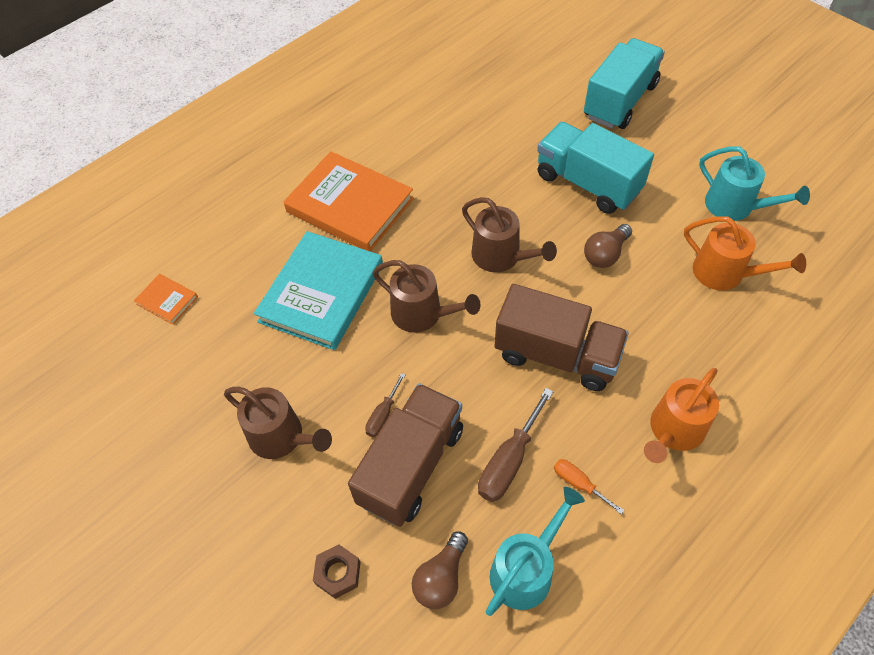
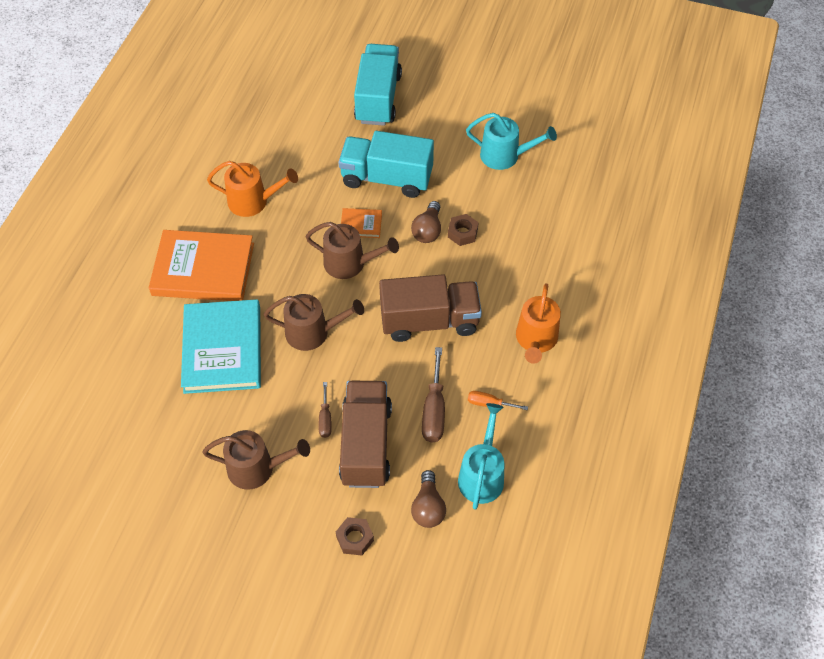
camera: 30 degrees left, 0 degrees up
(167, 300) = (94, 408): orange book -> orange book (361, 224)
(644, 272) = (462, 233): none -> brown nut
(725, 273) = (520, 211): orange watering can -> orange watering can (253, 201)

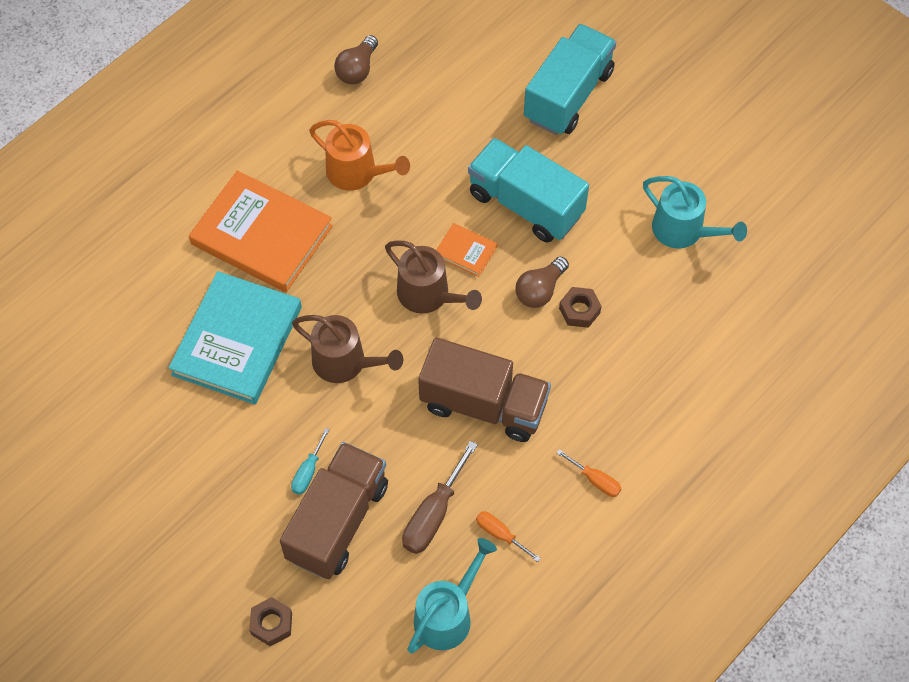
camera: 25 degrees right, 5 degrees up
(257, 468) = (207, 496): brown watering can -> none
(325, 419) = (308, 472): brown screwdriver -> turquoise screwdriver
(428, 507) = (368, 625): brown light bulb -> brown light bulb (357, 69)
(536, 340) = (595, 480): orange watering can -> orange screwdriver

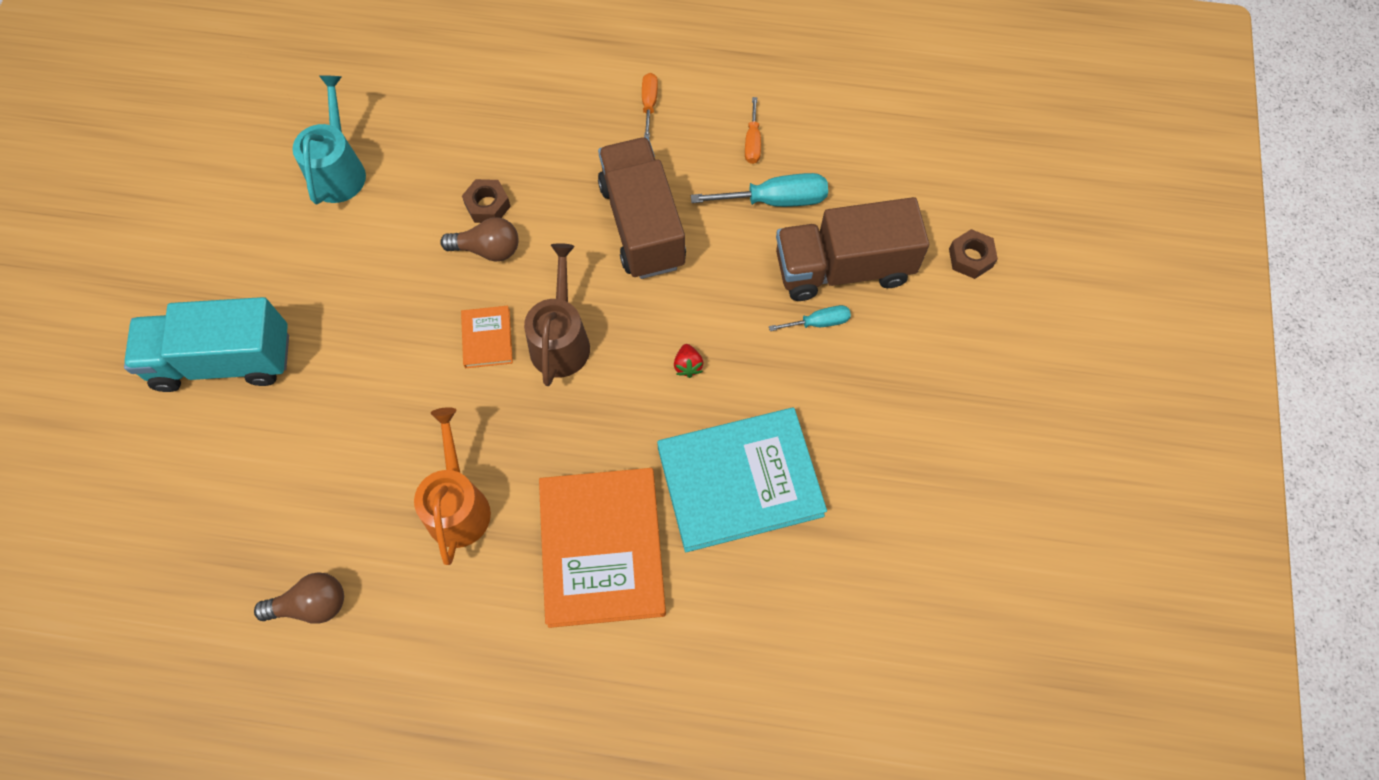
camera: 125 degrees left, 5 degrees up
(345, 362) = (688, 365): brown watering can -> red strawberry
(433, 514) = (776, 200): brown screwdriver -> turquoise screwdriver
(447, 615) = (851, 138): turquoise watering can -> none
(525, 204) = (393, 319): turquoise truck -> none

